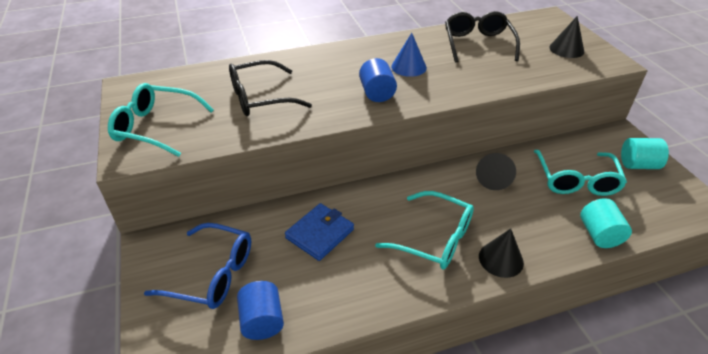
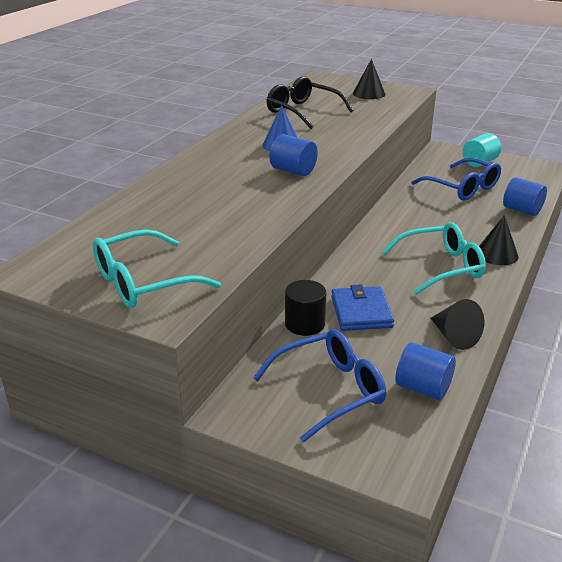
camera: 45 degrees left, 10 degrees down
(260, 98) = (200, 216): black glasses -> none
(274, 216) = (305, 324): none -> black cylinder
(493, 179) = (414, 212): black cone -> black cone (454, 336)
(576, 180) = (462, 188): turquoise glasses -> blue glasses
(599, 234) = (522, 210): turquoise cylinder -> blue cylinder

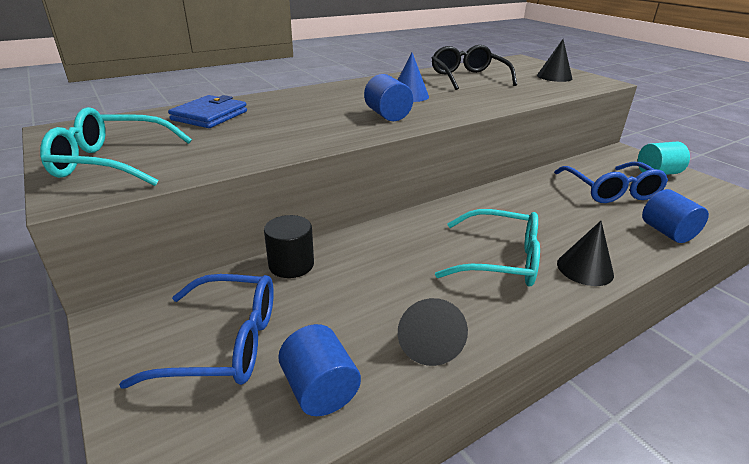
camera: 30 degrees right, 0 degrees up
(361, 312) = (358, 274): blue wallet -> blue wallet (209, 115)

